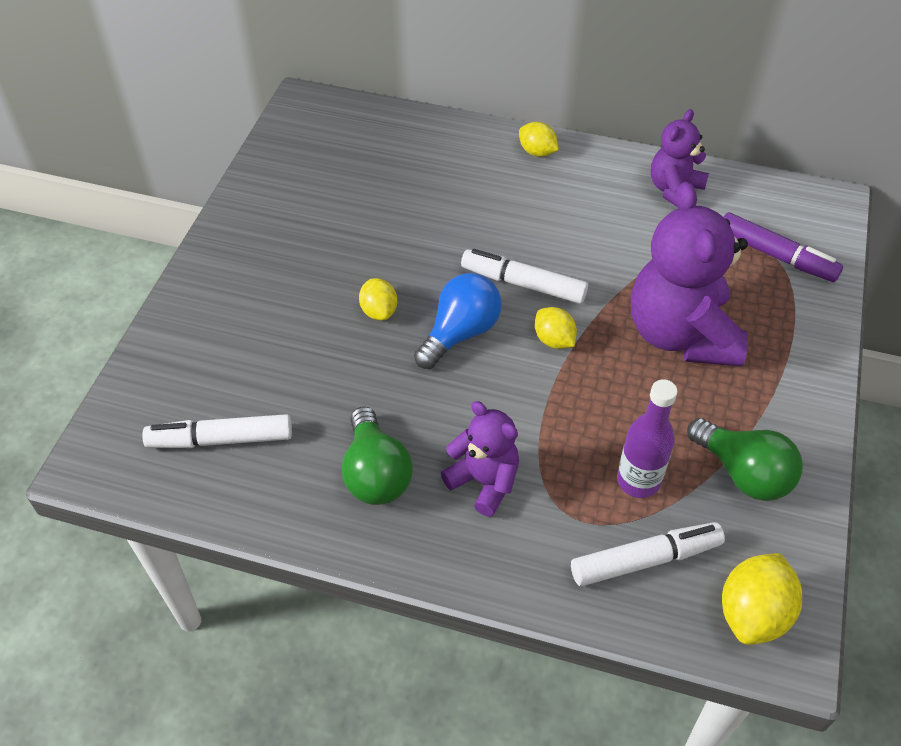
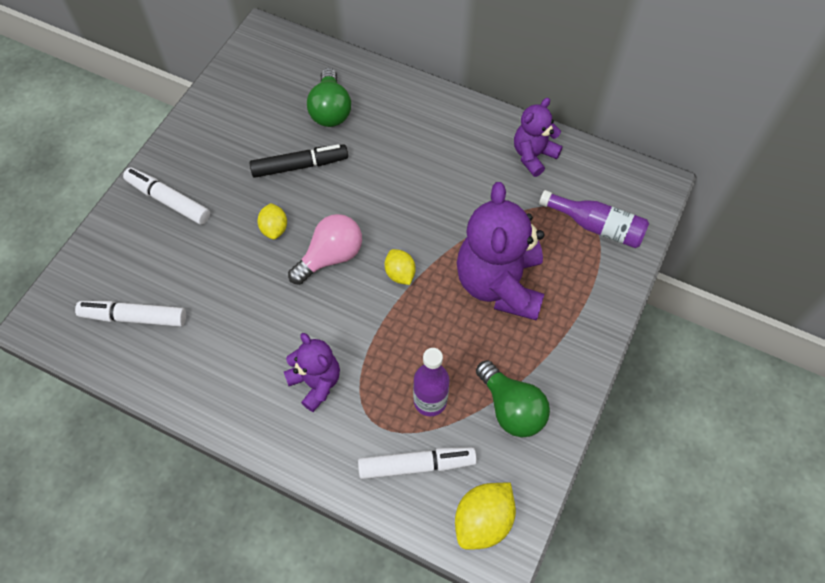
camera: 10 degrees right, 10 degrees up
(375, 473) = (238, 363): green light bulb -> green light bulb (330, 110)
(392, 237) = (300, 166): none -> black marker
(460, 333) = (330, 257): blue light bulb -> pink light bulb
(523, 284) = (390, 221): white marker -> white marker (168, 200)
(537, 152) = (433, 105): yellow lemon -> none
(776, 255) = (596, 226): purple marker -> purple bottle

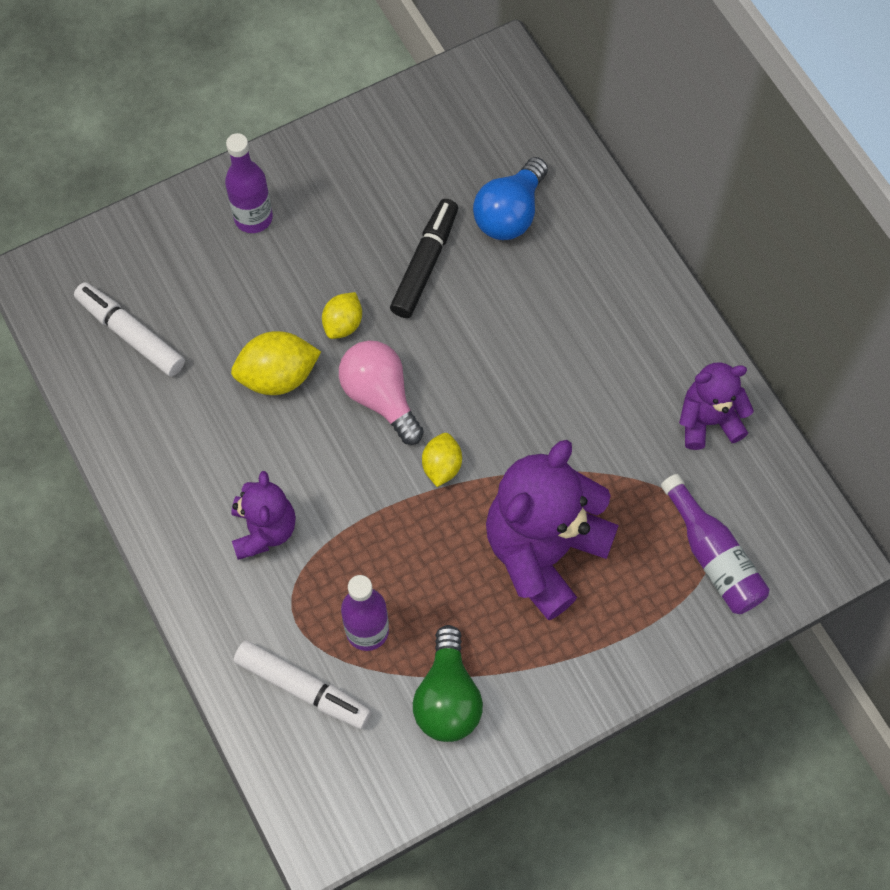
camera: 35 degrees right, 5 degrees up
(168, 200) = (253, 218): white marker -> purple bottle
(300, 166) = (425, 263): black marker -> black marker turned 90 degrees counterclockwise
(330, 110) = (510, 213): green light bulb -> blue light bulb
(330, 257) = (380, 397): pink light bulb -> pink light bulb turned 120 degrees counterclockwise
(483, 521) = (327, 792): yellow lemon -> yellow lemon (278, 376)

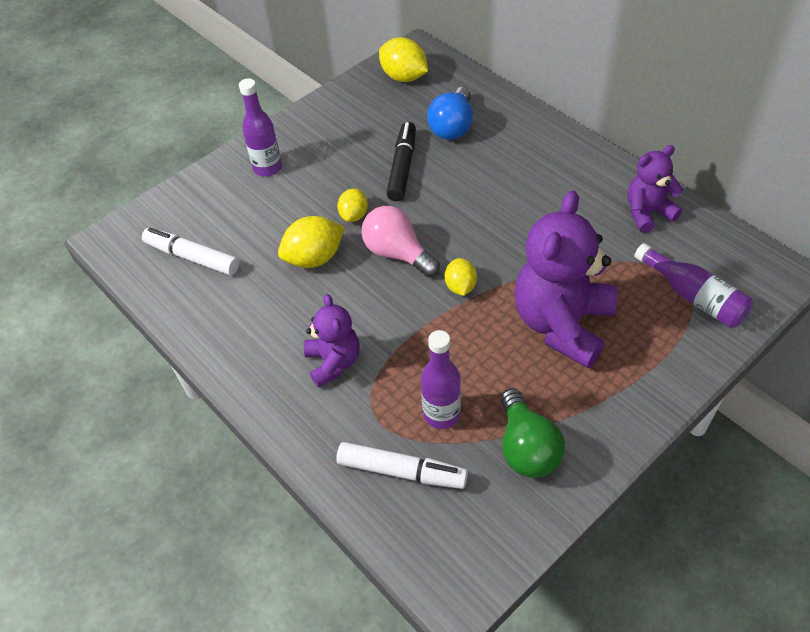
camera: 10 degrees left, 15 degrees down
(472, 108) = (404, 77): none -> yellow lemon

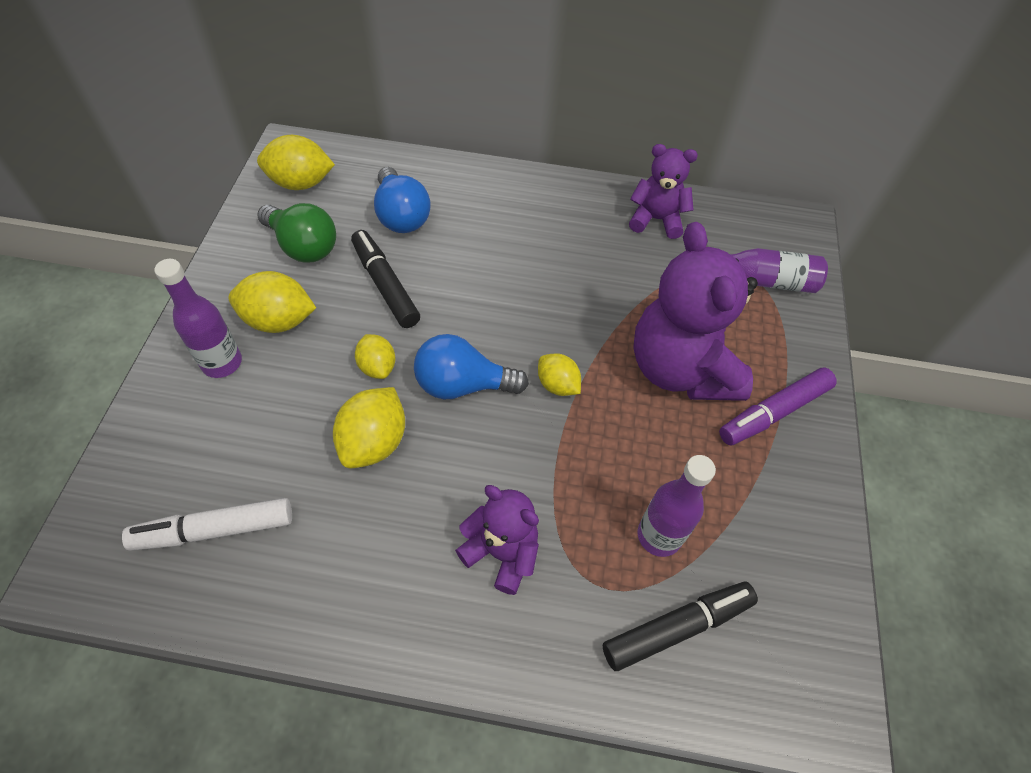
camera: 45 degrees left, 5 degrees up
(319, 159) = (279, 321): none -> yellow lemon
(397, 253) = (463, 385): pink light bulb -> blue light bulb
(402, 471) = (677, 627): white marker -> black marker
(526, 448) = (761, 517): green light bulb -> green light bulb (303, 246)
(607, 391) = (773, 412): none -> purple marker
(648, 213) = (656, 219): purple teddy bear -> purple teddy bear turned 75 degrees clockwise

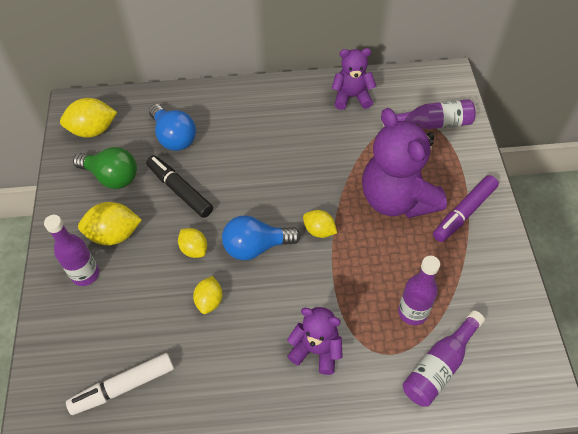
camera: 10 degrees left, 0 degrees up
(374, 442) = (209, 301): yellow lemon -> yellow lemon, size x0.63
(677, 627) = (439, 366): black marker -> purple bottle

